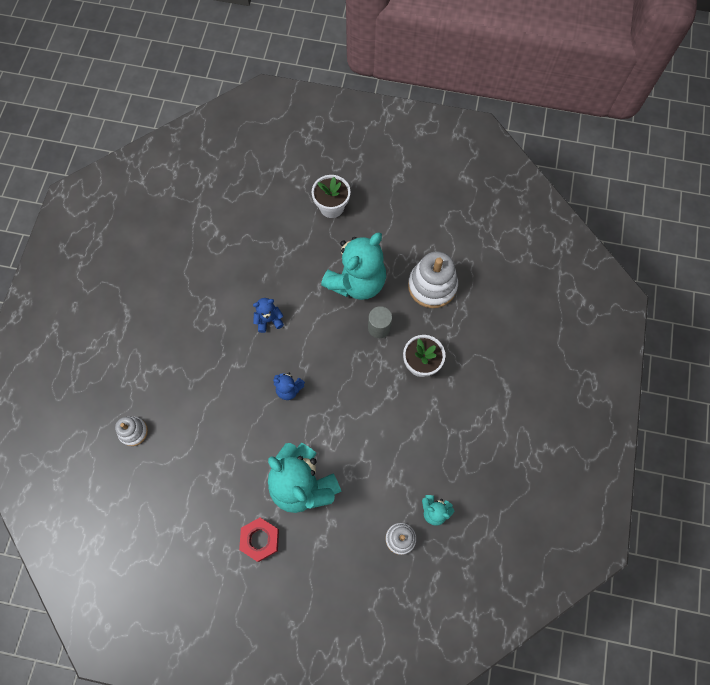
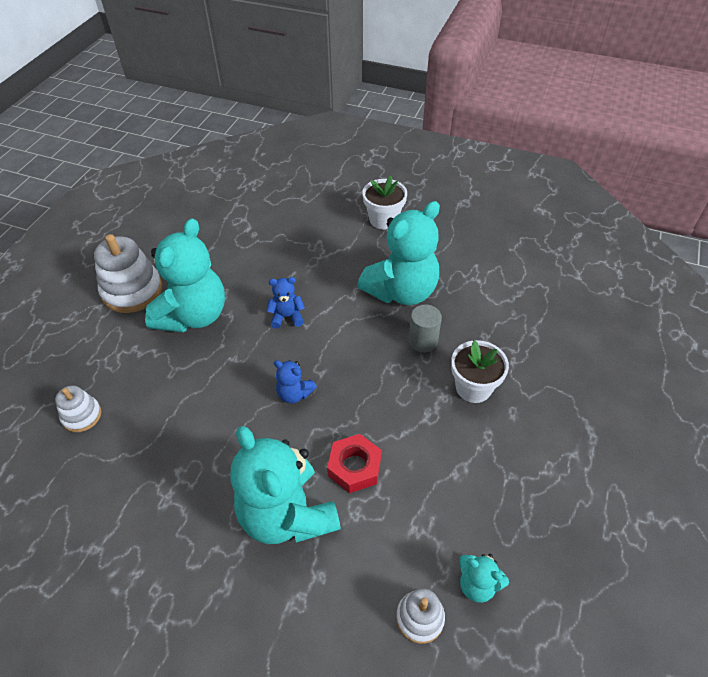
camera: 10 degrees right, 20 degrees down
(193, 329) = (193, 315): none -> turquoise teddy bear
(260, 539) = (207, 584): red nut -> red nut (354, 467)
(432, 286) = (495, 305): white stacking toy -> white stacking toy (132, 291)

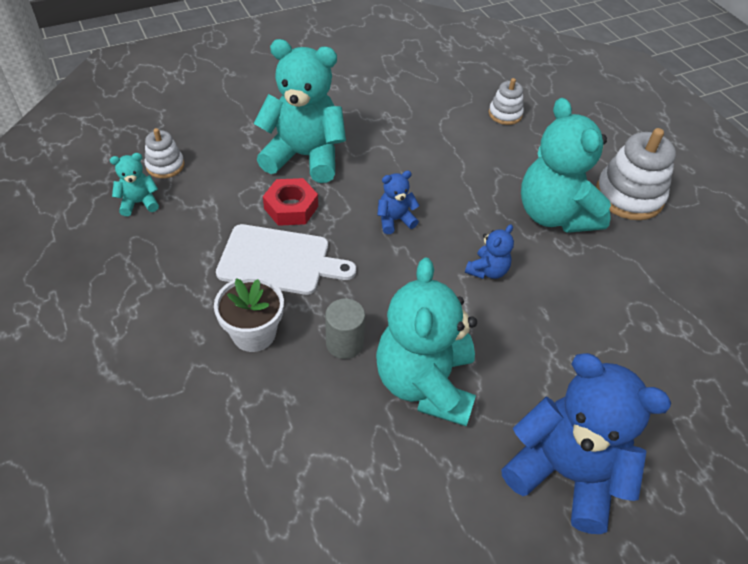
camera: 130 degrees right, 0 degrees up
(383, 219) = (565, 472): white flower pot -> blue teddy bear
(409, 427) = (279, 260): none -> white cutting board

